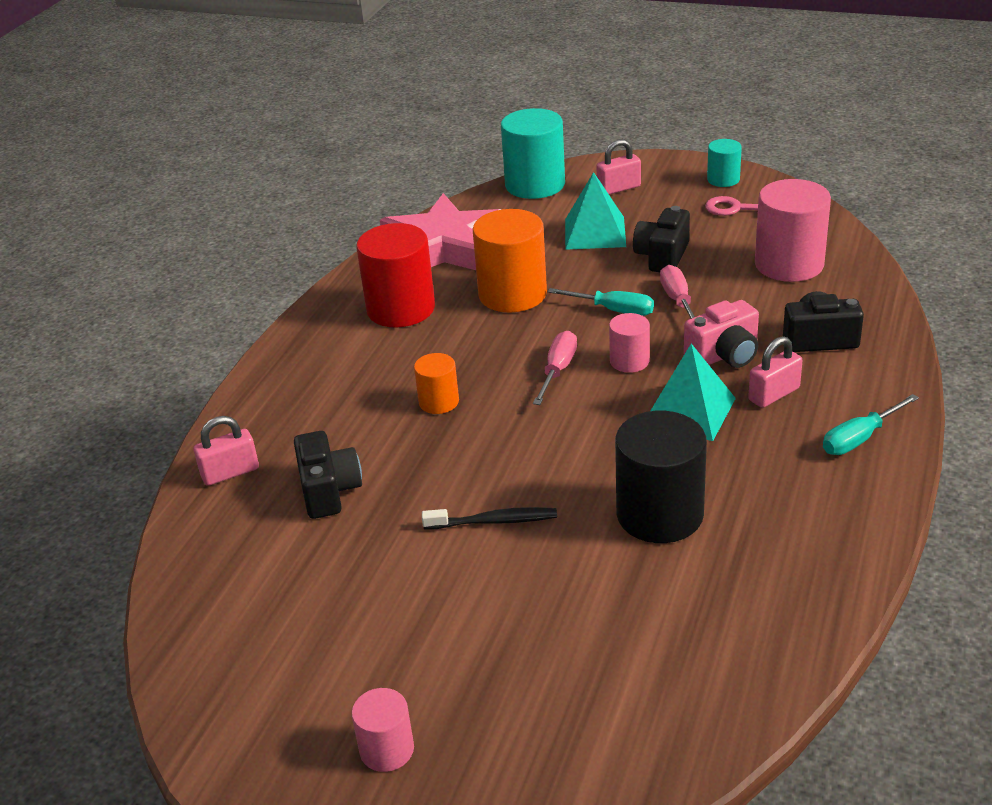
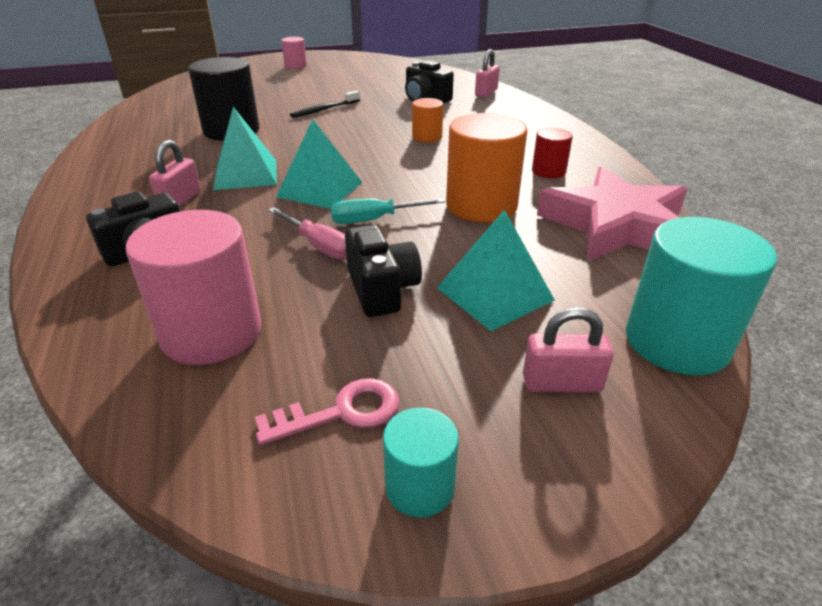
camera: 140 degrees right, 0 degrees up
(401, 309) = (548, 171): red cylinder -> red cylinder, size x0.53
(558, 370) = (370, 170): pink screwdriver -> none
(619, 188) = (561, 383): pink padlock -> pink padlock turned 60 degrees clockwise
(629, 361) = (320, 189): pink cylinder -> turquoise pyramid
(724, 355) = (239, 214): pink camera -> none
(859, 439) = (98, 192): turquoise screwdriver -> none

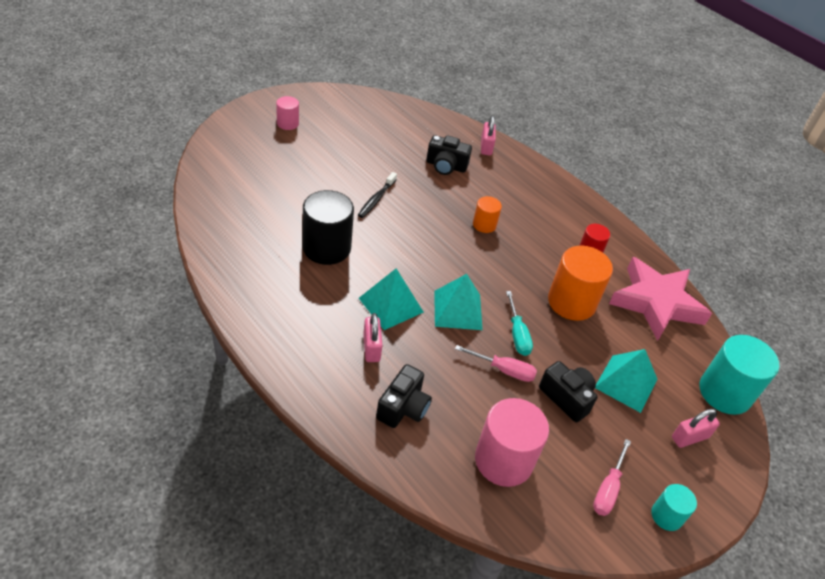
camera: 30 degrees left, 10 degrees up
(341, 412) = (608, 489): pink key -> pink screwdriver
(374, 220) = (517, 334): turquoise screwdriver -> turquoise screwdriver turned 60 degrees counterclockwise

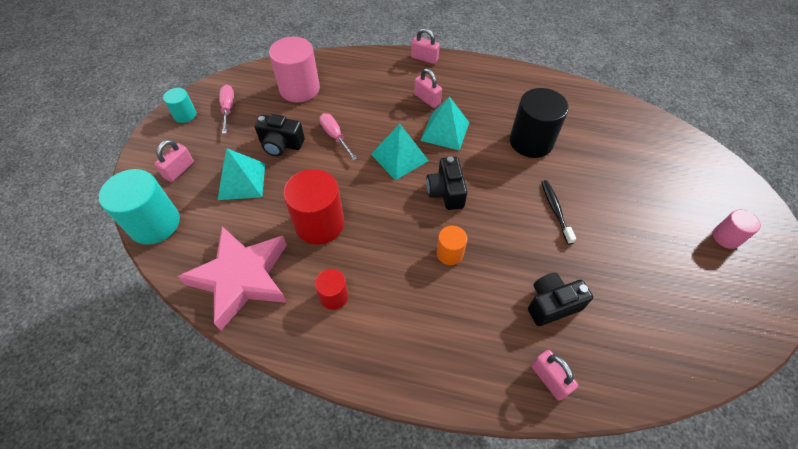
camera: 150 degrees right, 10 degrees up
(316, 400) = (424, 58): none -> pink padlock
(403, 408) = (377, 81): black camera -> black camera (446, 192)
(504, 370) = (335, 136): pink screwdriver -> pink screwdriver turned 75 degrees clockwise
(517, 334) = (344, 167): turquoise screwdriver -> none
(571, 302) = (319, 223): orange cylinder -> red cylinder

